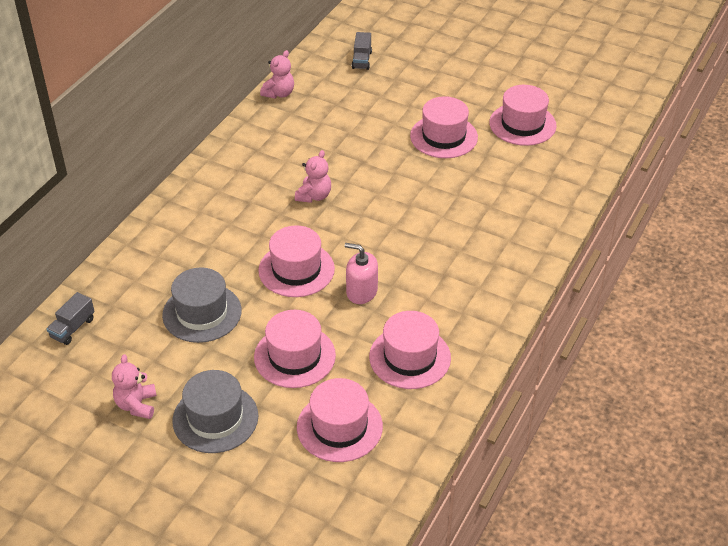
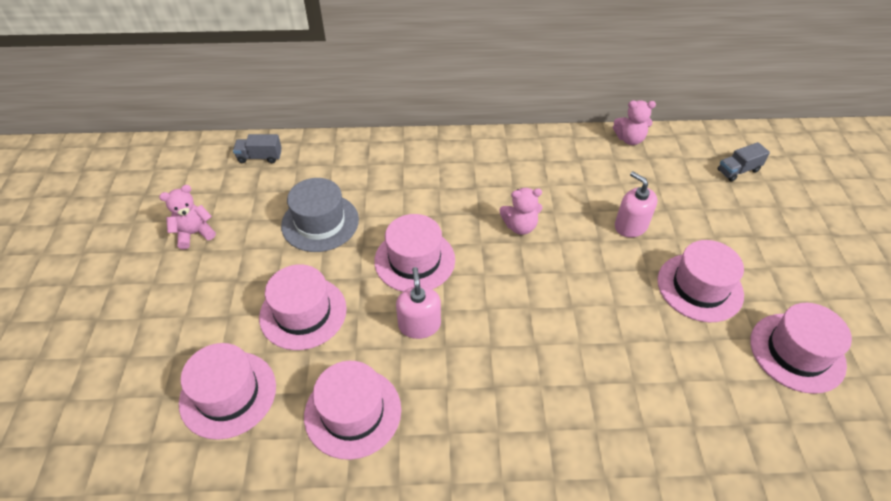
camera: 60 degrees right, 5 degrees up
(215, 418) = (200, 292): grey hat -> none
(364, 139) = (630, 226): none -> pink soap dispenser

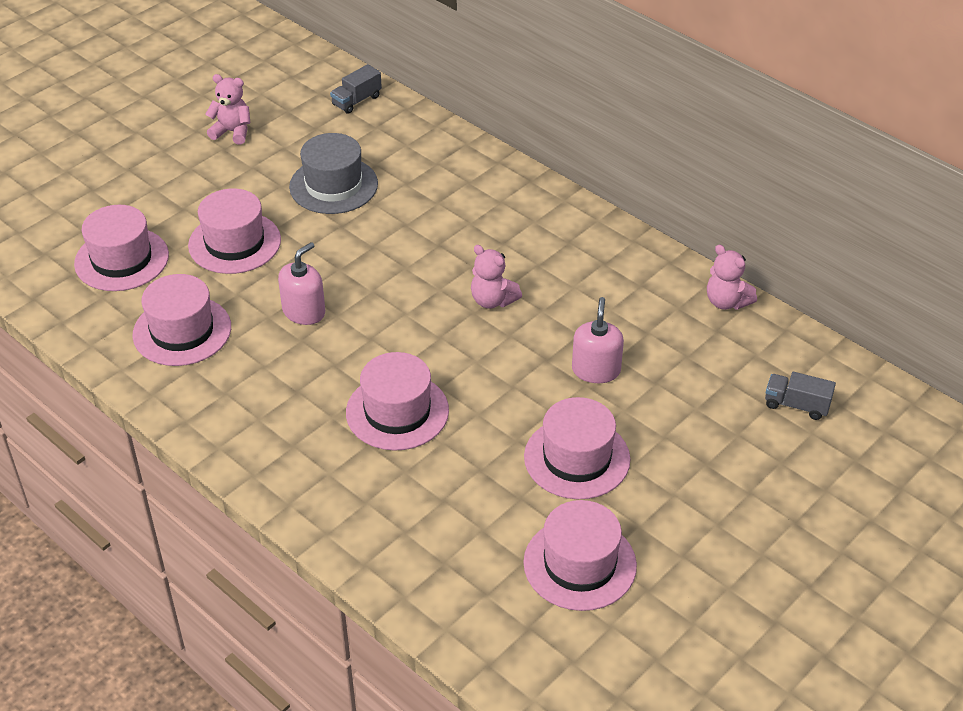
camera: 45 degrees right, 5 degrees down
(260, 157) = (356, 100): grey truck -> grey truck turned 90 degrees counterclockwise
(414, 260) = (366, 264): pink hat -> pink hat (397, 411)

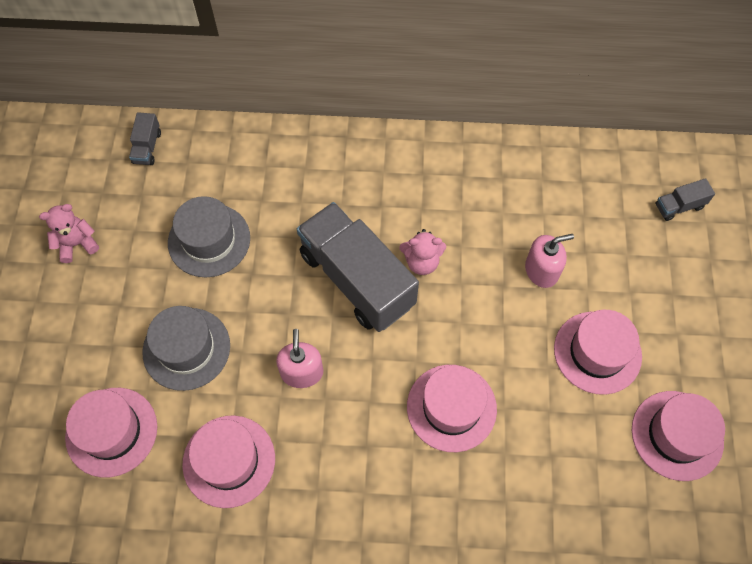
camera: 40 degrees left, 20 degrees up
(234, 243) = (186, 348): pink hat -> grey hat
(422, 279) = (357, 279): none -> grey truck
(596, 370) = (541, 270): pink soap dispenser -> pink soap dispenser turned 105 degrees clockwise
(726, 302) = (566, 153): pink teddy bear -> none

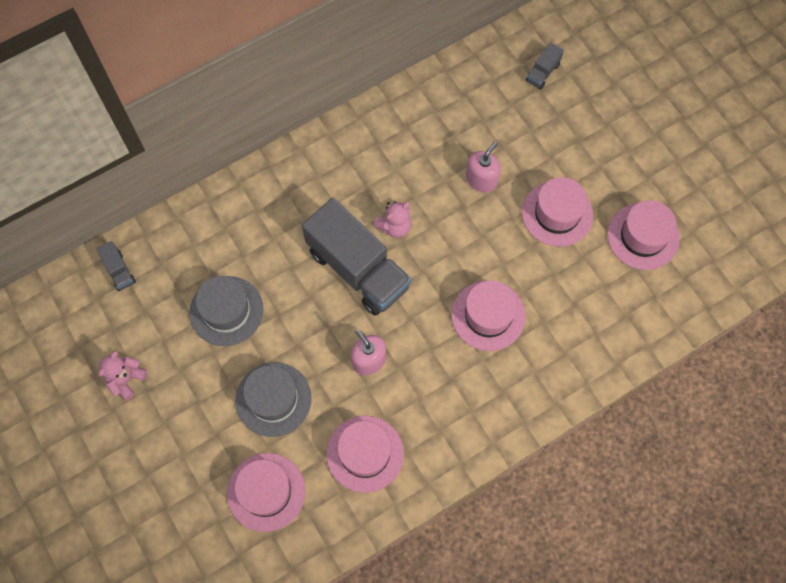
camera: 35 degrees left, 5 degrees up
(357, 279) = (358, 269): grey truck -> grey truck turned 150 degrees counterclockwise

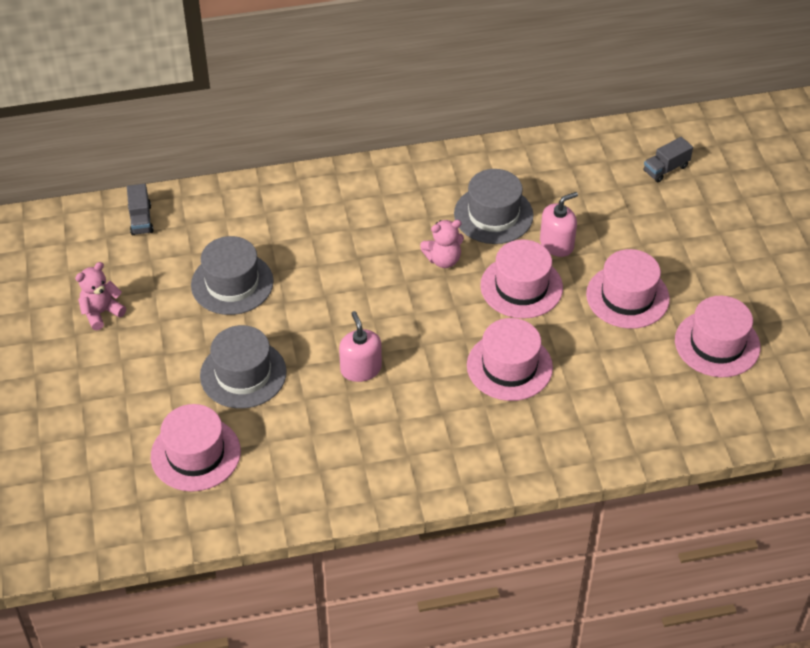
camera: 20 degrees right, 20 degrees down
(358, 269) = (387, 286): grey truck -> none
(365, 453) = (317, 451): pink hat -> pink hat (521, 287)
(419, 166) = (493, 215): none -> grey hat

